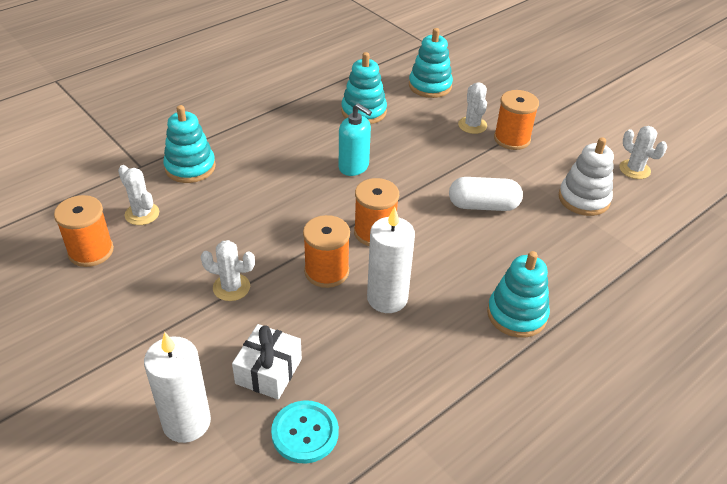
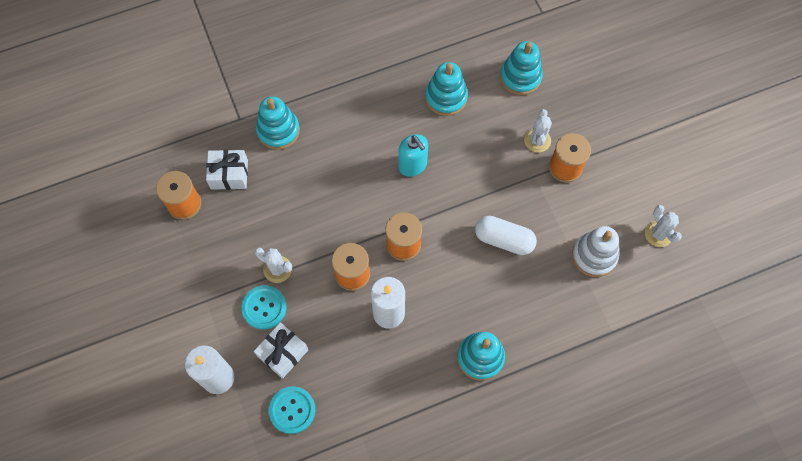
camera: 20 degrees right, 25 degrees up
(142, 214) = (229, 174): white cactus -> white gift
(227, 329) = (264, 307): none -> turquoise button

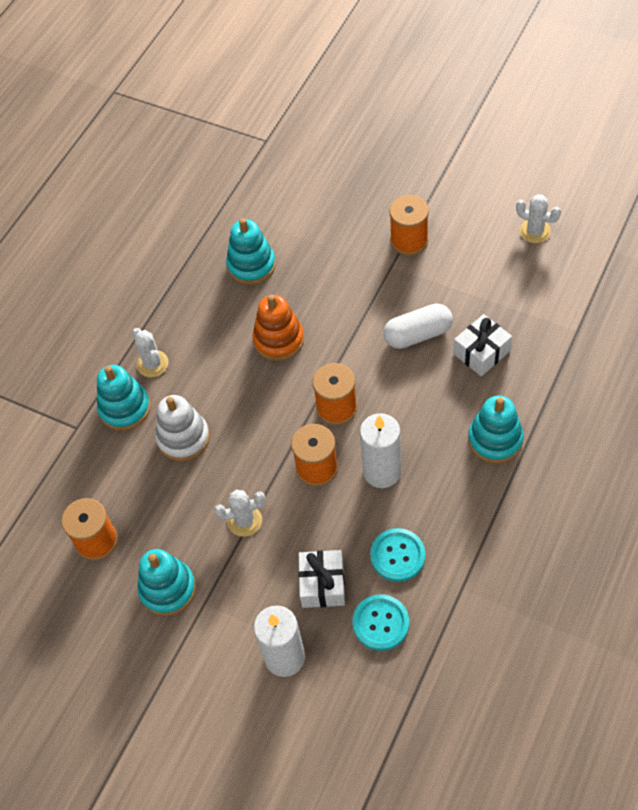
camera: 35 degrees left, 10 degrees down
(229, 174) = (115, 481): white gift -> white gift (481, 352)
(264, 307) = (265, 562): turquoise button -> turquoise button (397, 555)
(413, 165) = (278, 340): turquoise soap dispenser -> orange stacking toy
(520, 77) = (299, 202): turquoise stacking toy -> turquoise stacking toy (168, 589)
(537, 140) = (364, 238): white cactus -> white cactus (152, 364)
(594, 256) = (502, 287): white stacking toy -> white stacking toy (183, 438)

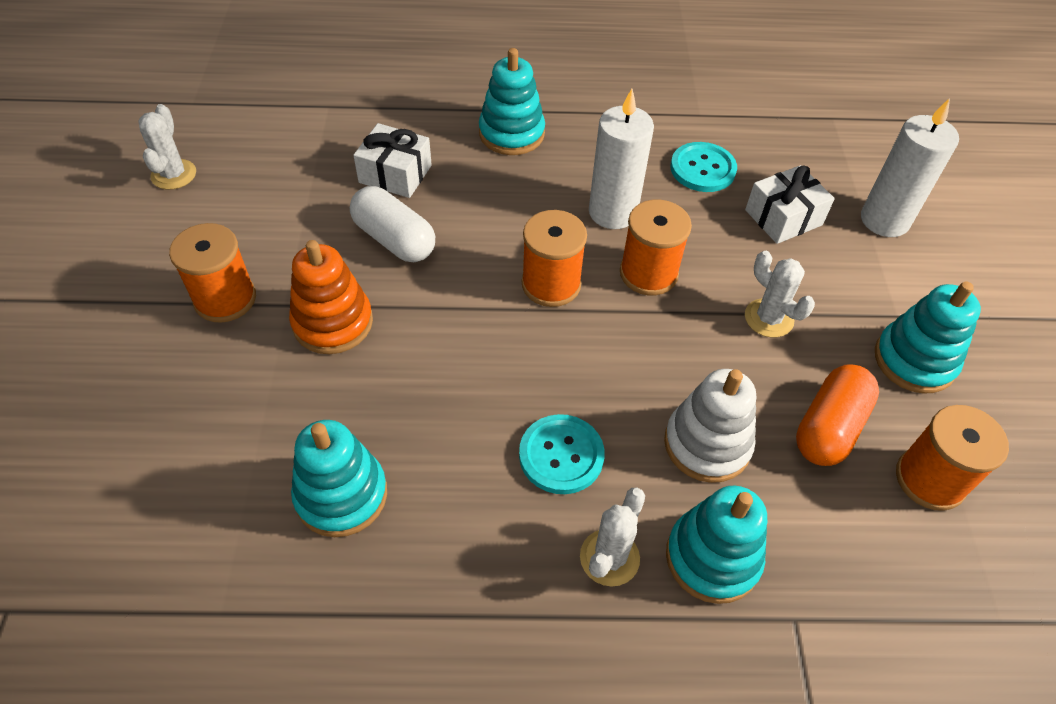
camera: 125 degrees left, 5 degrees down
(156, 508) = (829, 427): none -> orange capsule
(278, 340) = (475, 393): orange stacking toy -> orange stacking toy (333, 322)
(381, 623) = (783, 160): turquoise button -> turquoise button (561, 455)

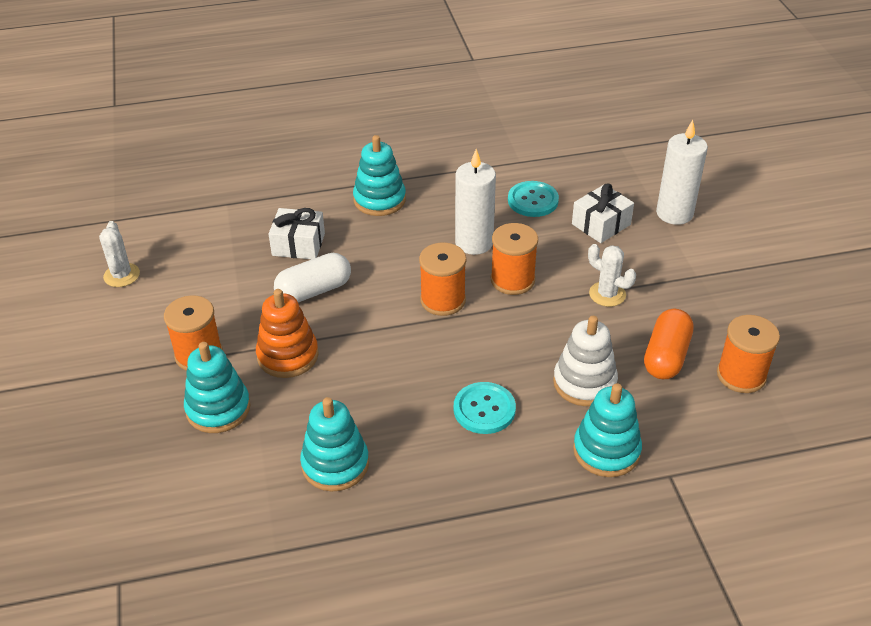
camera: 10 degrees left, 10 degrees down
(394, 239) = (314, 291): white capsule -> white capsule turned 60 degrees counterclockwise
(609, 557) = (536, 464): white cactus -> none
(914, 360) = (715, 303): turquoise stacking toy -> turquoise stacking toy (218, 409)

